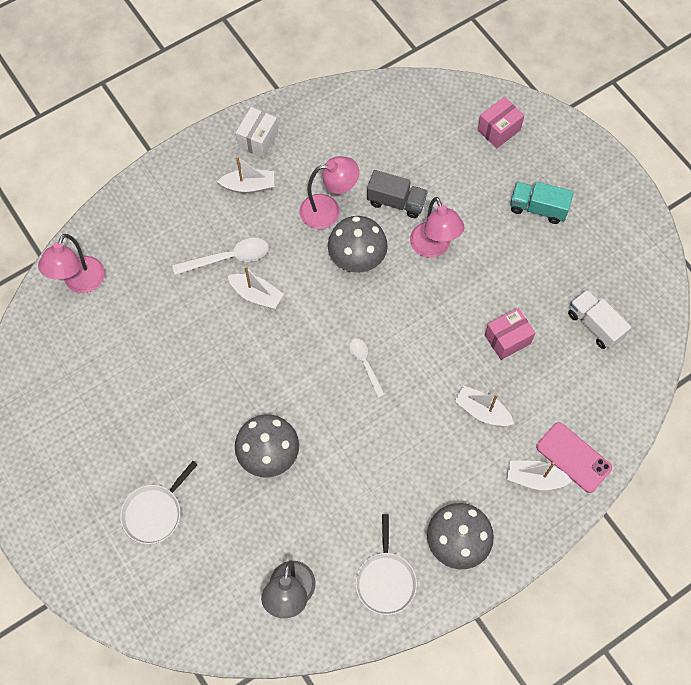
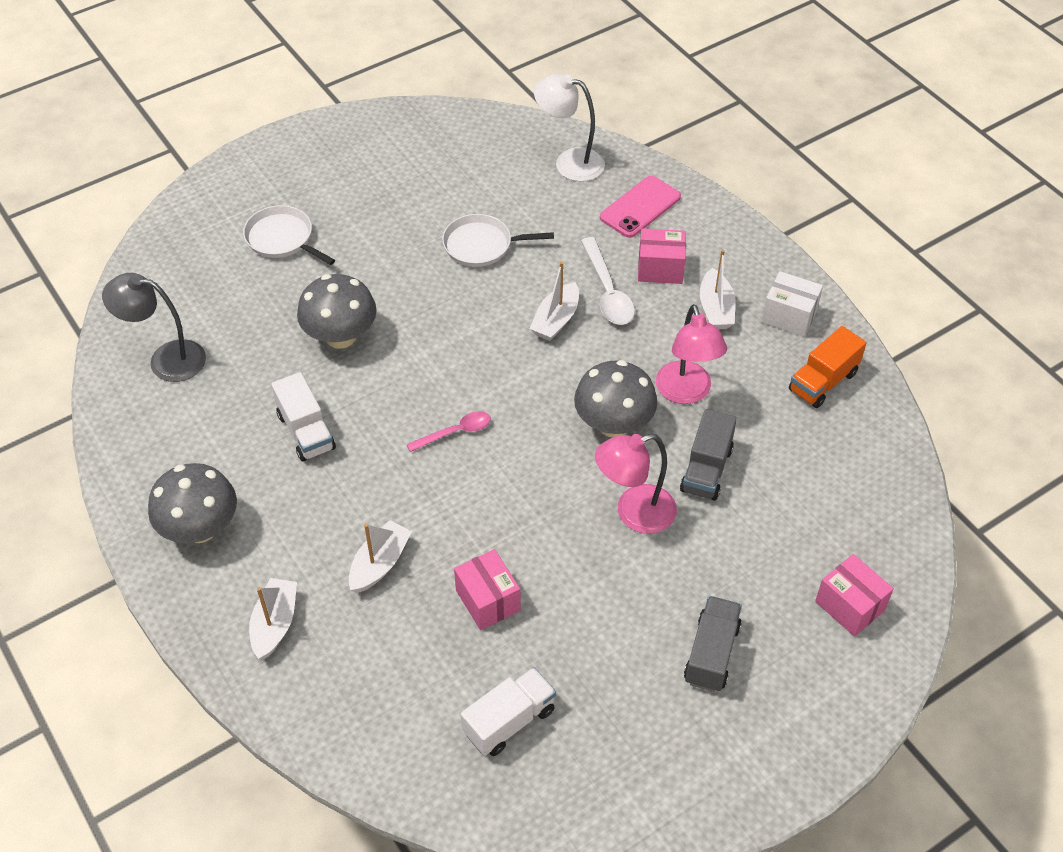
camera: 90 degrees right, 15 degrees down
(80, 283) = (569, 162): pink lamp -> white lamp
(206, 221) = (660, 268): none -> pink box
(319, 125) = (823, 381): none -> orange truck
(365, 364) = (455, 432): white spoon -> pink spoon
(365, 473) = (306, 431): none -> white truck
(385, 580) = (165, 451): white pan -> white pan (481, 245)
(538, 208) = (711, 654): turquoise truck -> grey truck
(573, 457) = (300, 676): pink phone -> pink phone (640, 207)

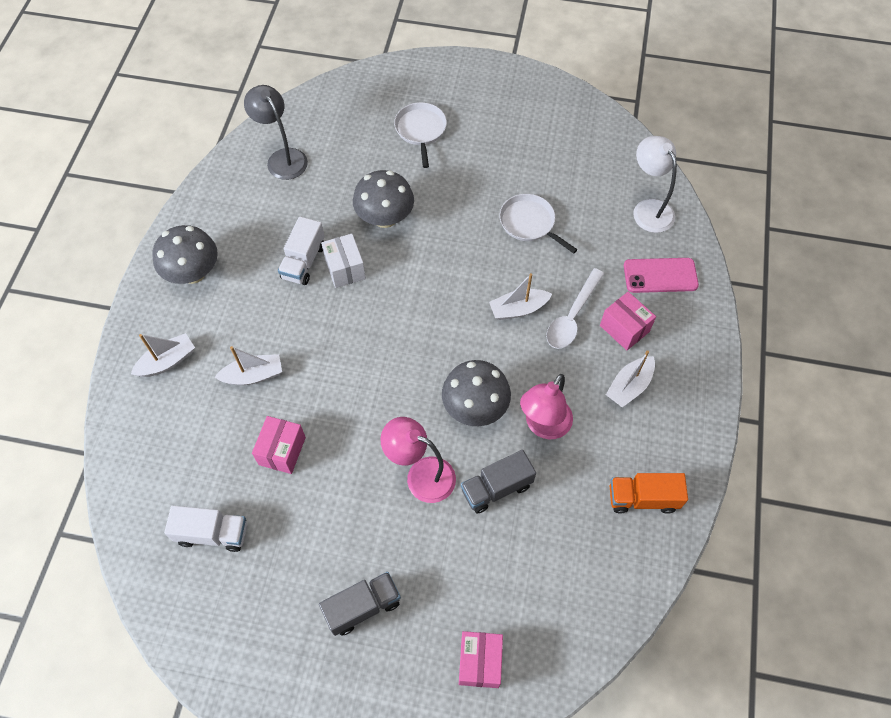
camera: 45 degrees right, 10 degrees up
(455, 432) = (380, 331): pink spoon -> none
(789, 316) = (673, 433): white box -> white box (345, 269)

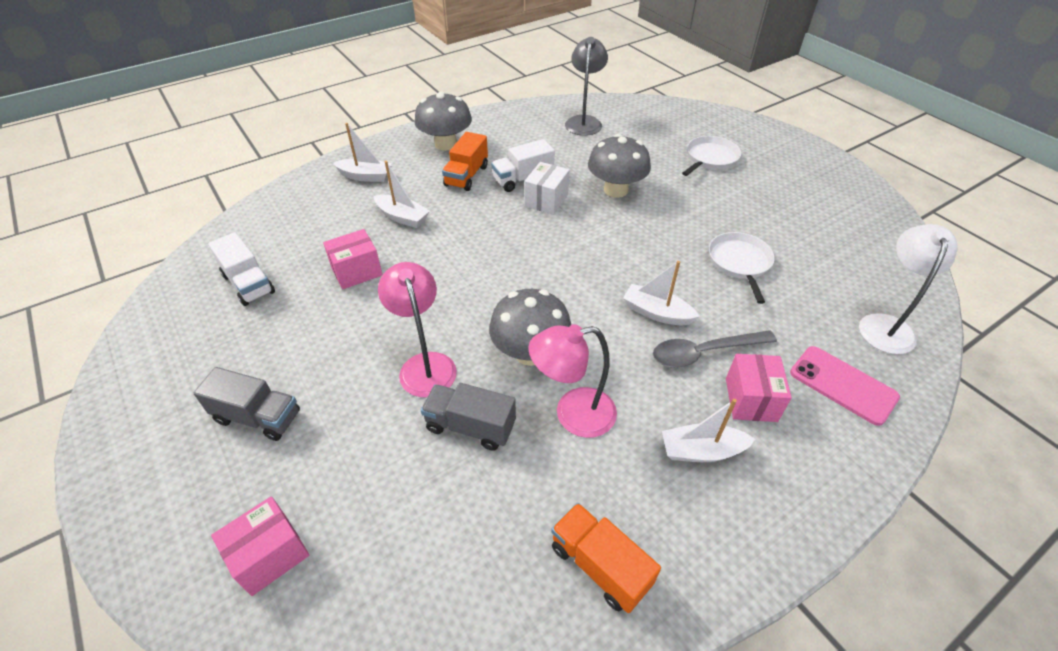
camera: 45 degrees right, 15 degrees down
(254, 293) = (466, 176): none -> orange truck
(572, 316) = (704, 352): white spoon -> grey spoon

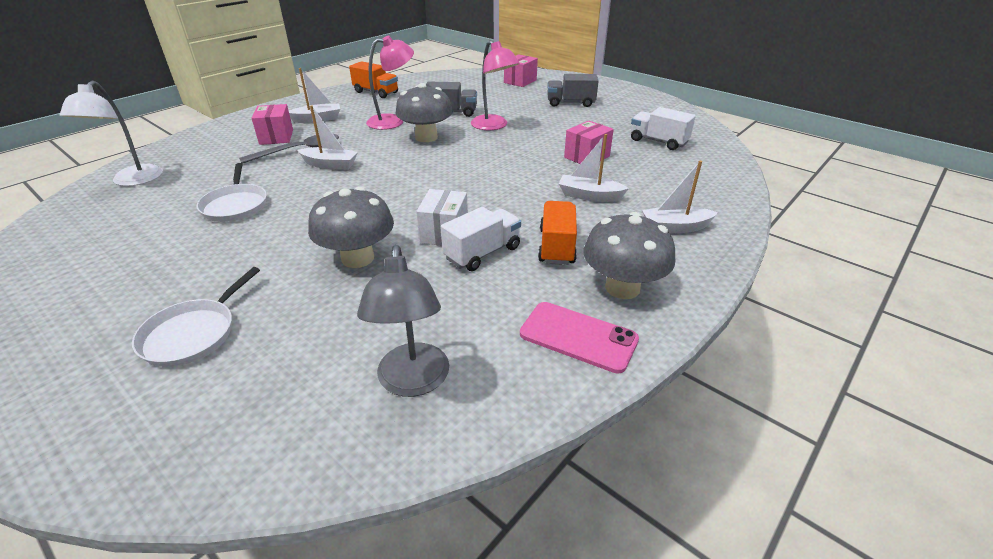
camera: 165 degrees right, 10 degrees down
(843, 385) = (205, 149): pink phone -> pink phone (578, 337)

